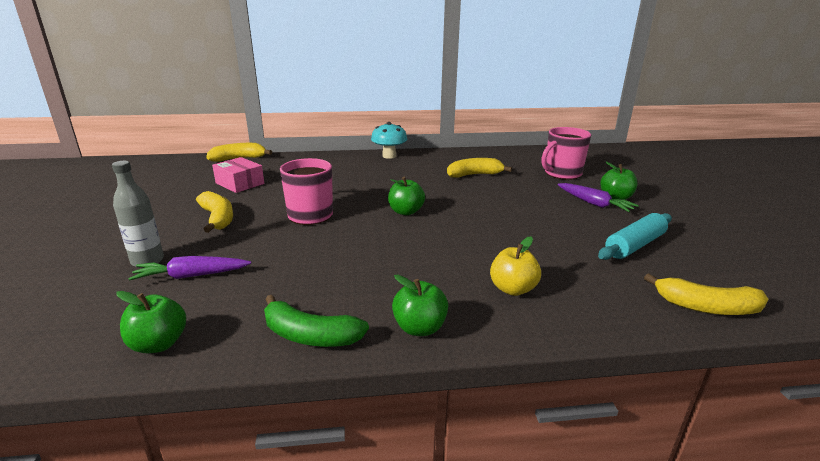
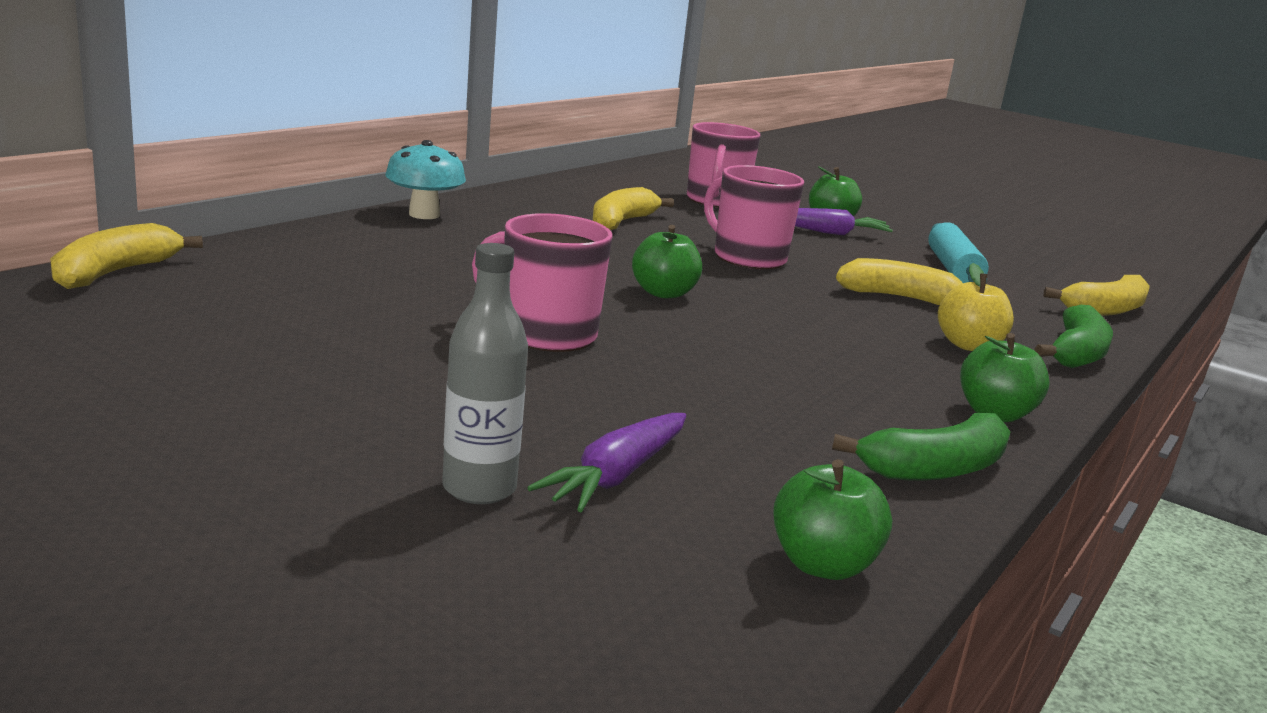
camera: 50 degrees left, 5 degrees down
(218, 218) = (403, 385): yellow banana -> yellow banana (900, 298)
(240, 183) = (266, 317): pink box -> none
(499, 206) = (748, 258): none -> pink mug
(586, 322) = (1076, 353): none -> green banana

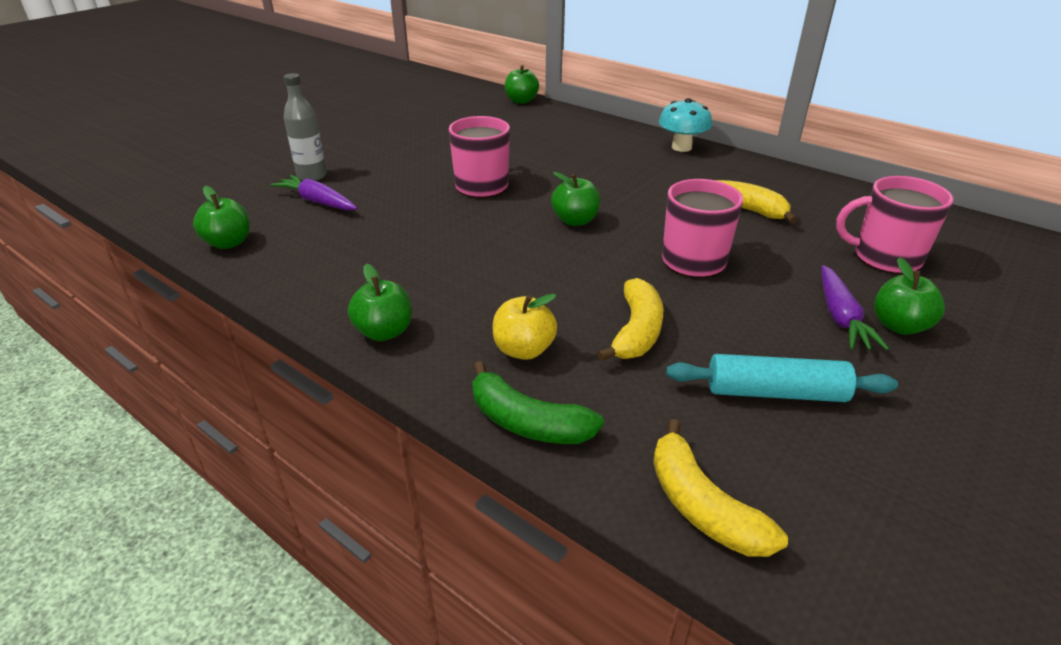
camera: 95 degrees right, 15 degrees up
(115, 273) = (521, 101): yellow banana -> green apple
(935, 469) = (308, 290): green banana -> none

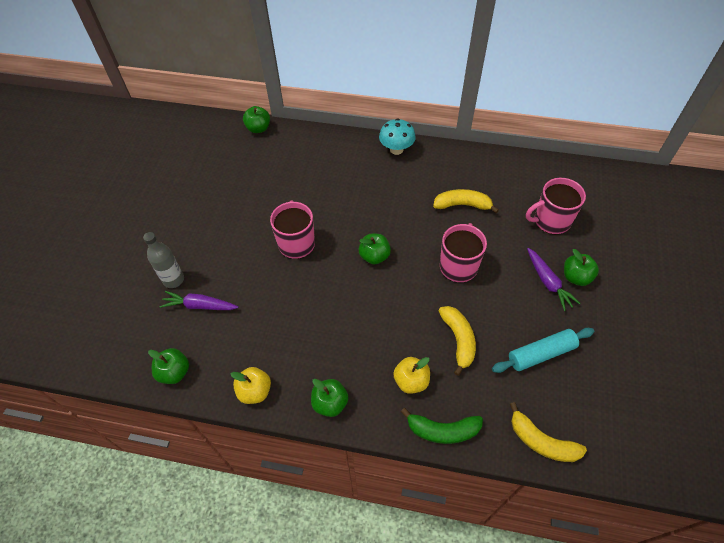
camera: 25 degrees left, 20 degrees up
(300, 288) = (255, 391): none -> yellow apple

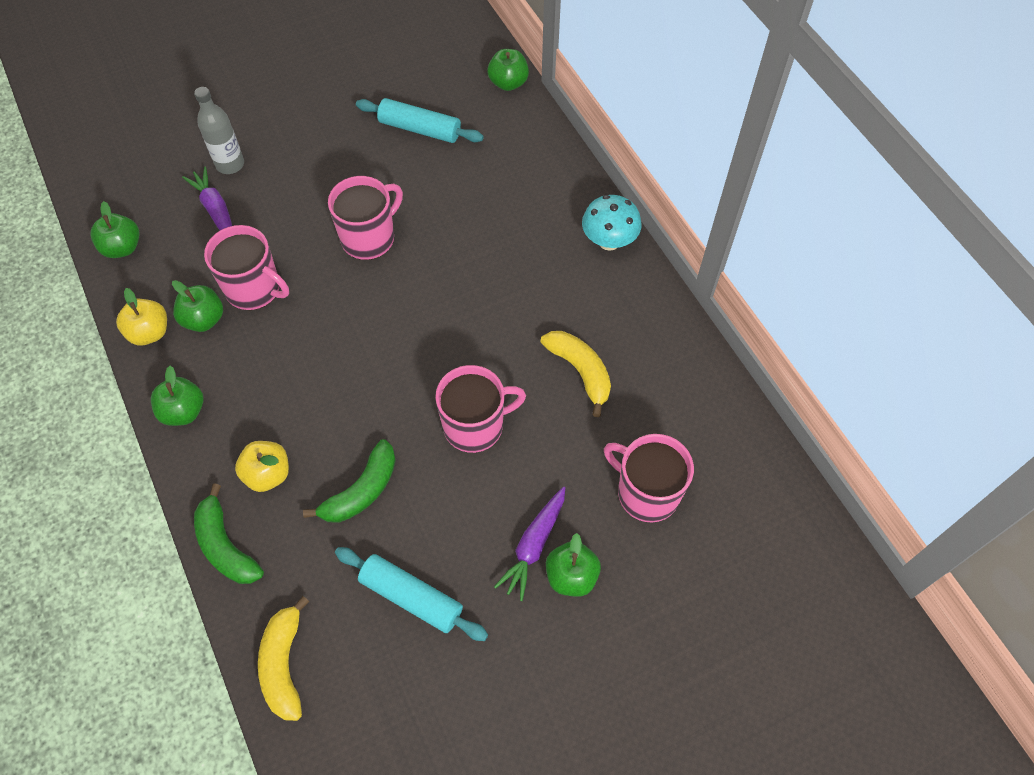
camera: 50 degrees right, 5 degrees up
(247, 180) = (420, 129): none -> turquoise rolling pin
(277, 317) = (254, 289): none -> pink mug
(374, 256) = (414, 327): green apple -> green apple (204, 319)
(458, 340) = (362, 491): yellow banana -> green banana

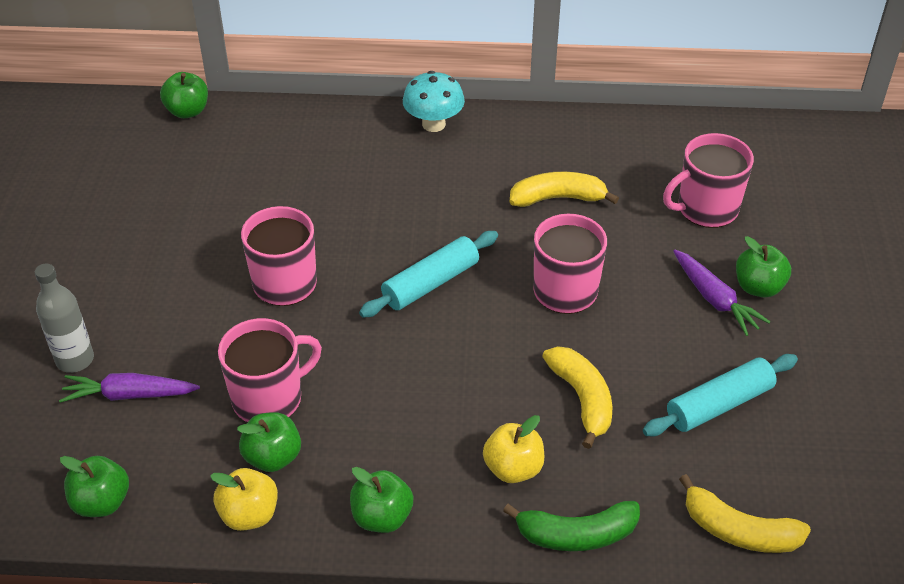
camera: 60 degrees left, 15 degrees down
(362, 491) = (582, 399): green banana -> yellow banana
(420, 129) = (181, 193): turquoise rolling pin -> turquoise rolling pin (431, 283)

